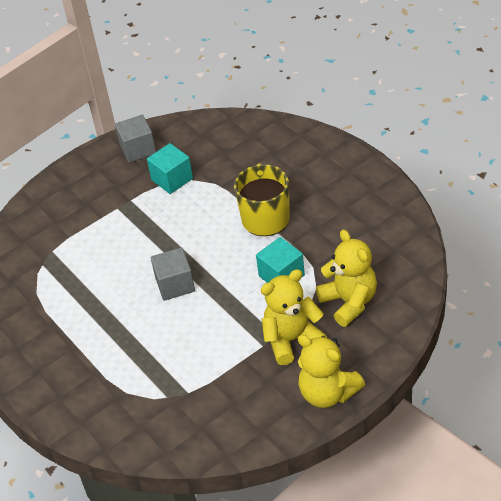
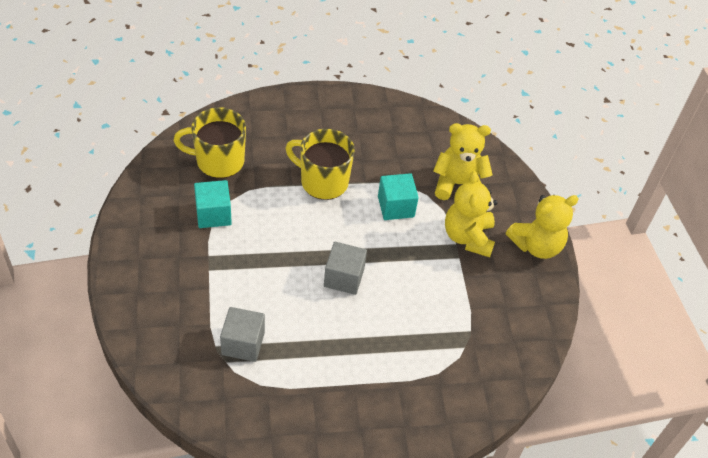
camera: 70 degrees left, 5 degrees up
(138, 149) = (147, 217): grey cube -> grey cube (243, 343)
(228, 151) = (218, 161): none -> yellow mug

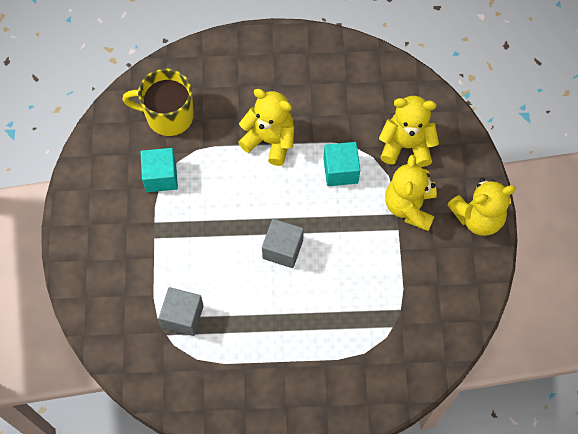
camera: 10 degrees right, 15 degrees up
(322, 181) = (270, 141): yellow mug -> yellow teddy bear

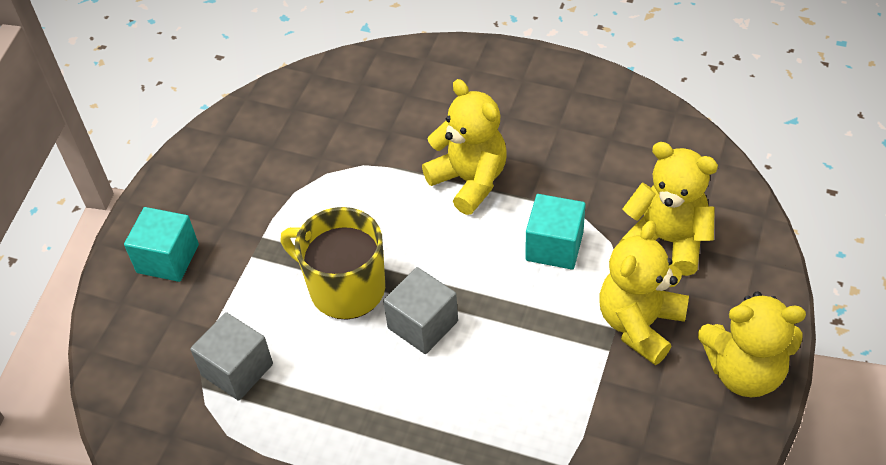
camera: 25 degrees right, 15 degrees down
(161, 177) = (299, 184): turquoise cube -> turquoise cube (168, 258)
(168, 116) = (346, 115): yellow mug -> yellow mug (345, 288)

